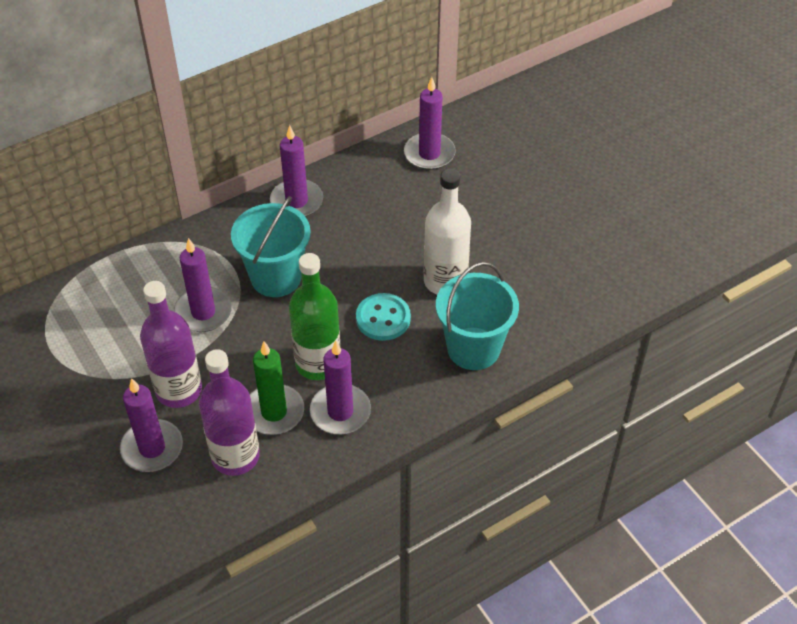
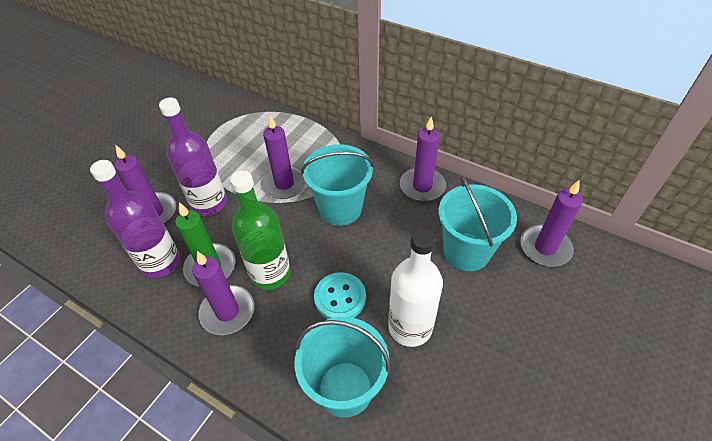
camera: 65 degrees right, 0 degrees up
(396, 207) = (466, 251): none -> turquoise bucket

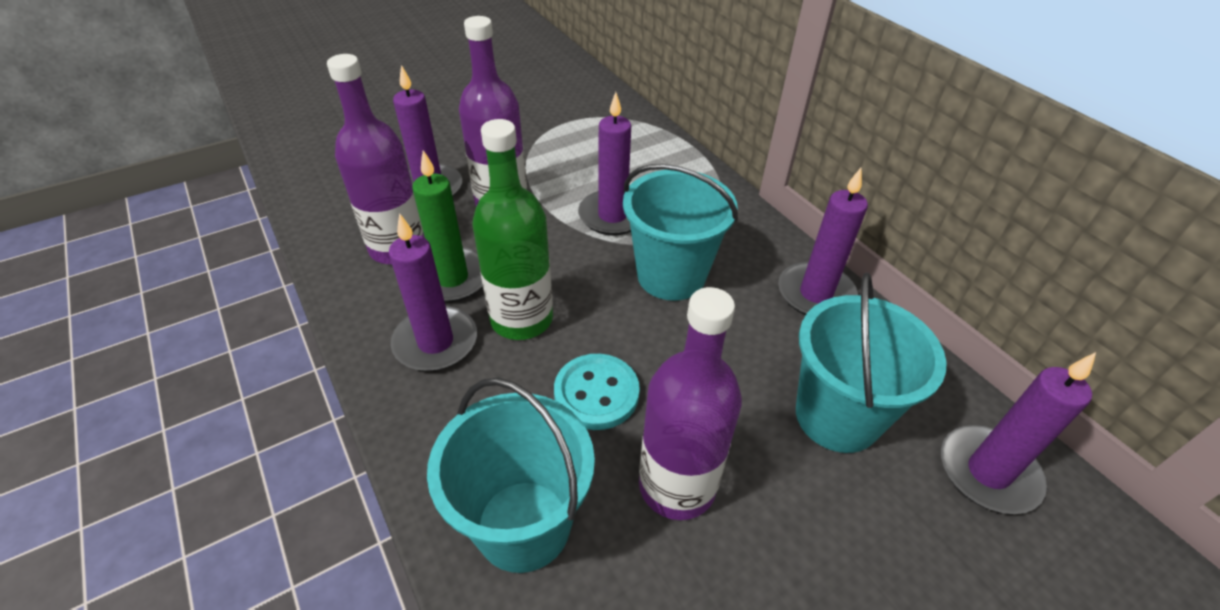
camera: 25 degrees right, 5 degrees down
(410, 327) = (677, 485): white bottle -> purple bottle

